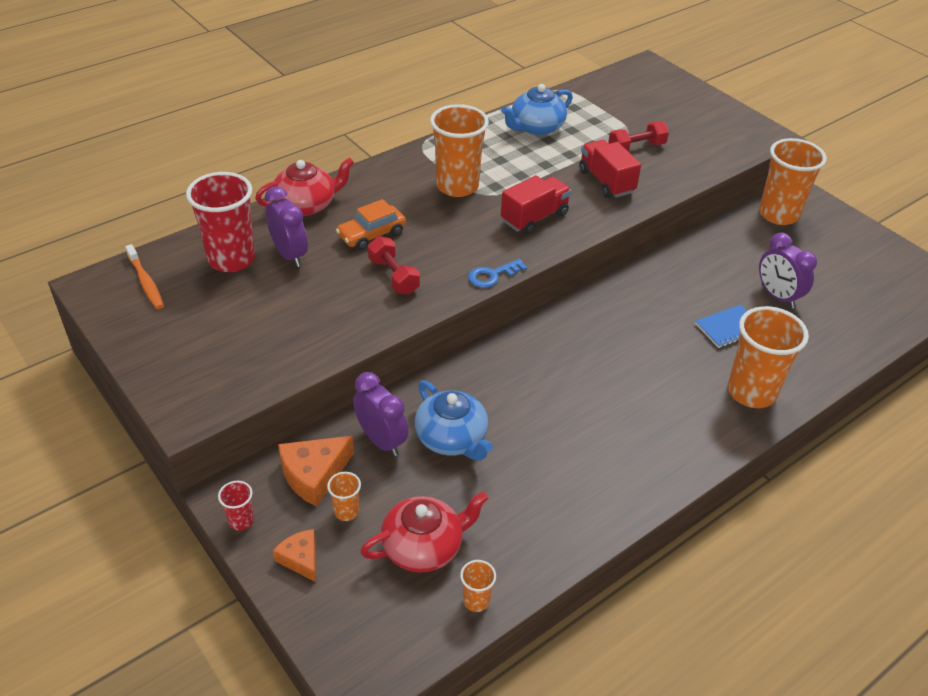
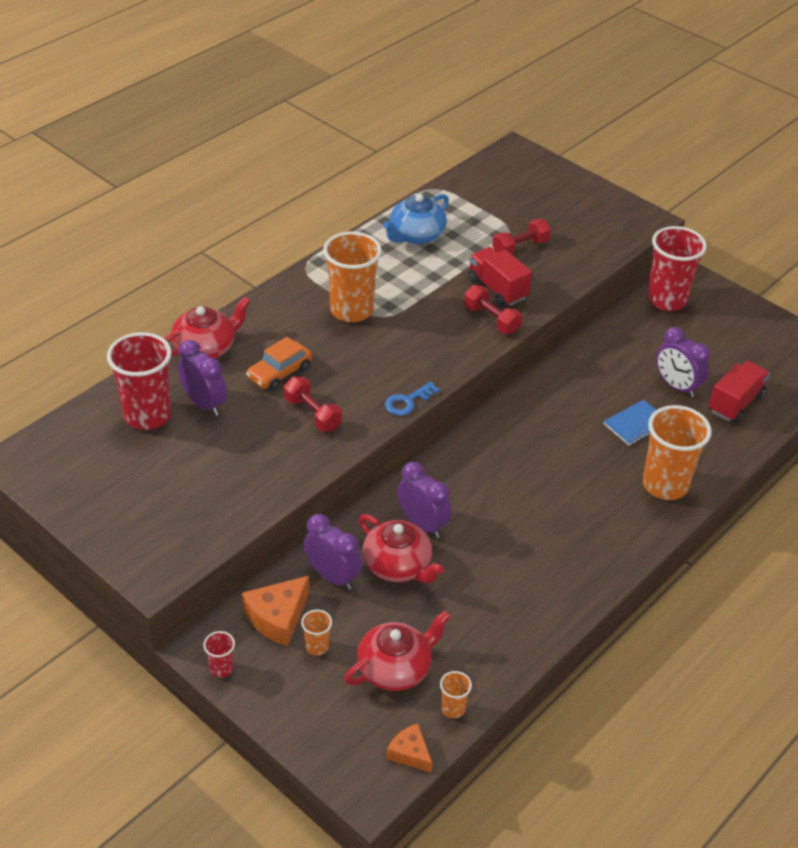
camera: 10 degrees left, 0 degrees up
(146, 282) = (69, 450): orange toothbrush -> none
(301, 559) = (286, 695): orange cheese -> orange cheese (410, 753)
(452, 438) = (398, 565): blue teapot -> red teapot
(487, 400) = (422, 524): none -> purple clock
(534, 218) = (435, 336): red truck -> red truck (735, 403)
(594, 209) = (491, 319): none -> red dumbbell
(778, 214) = (666, 300): orange cup -> red cup

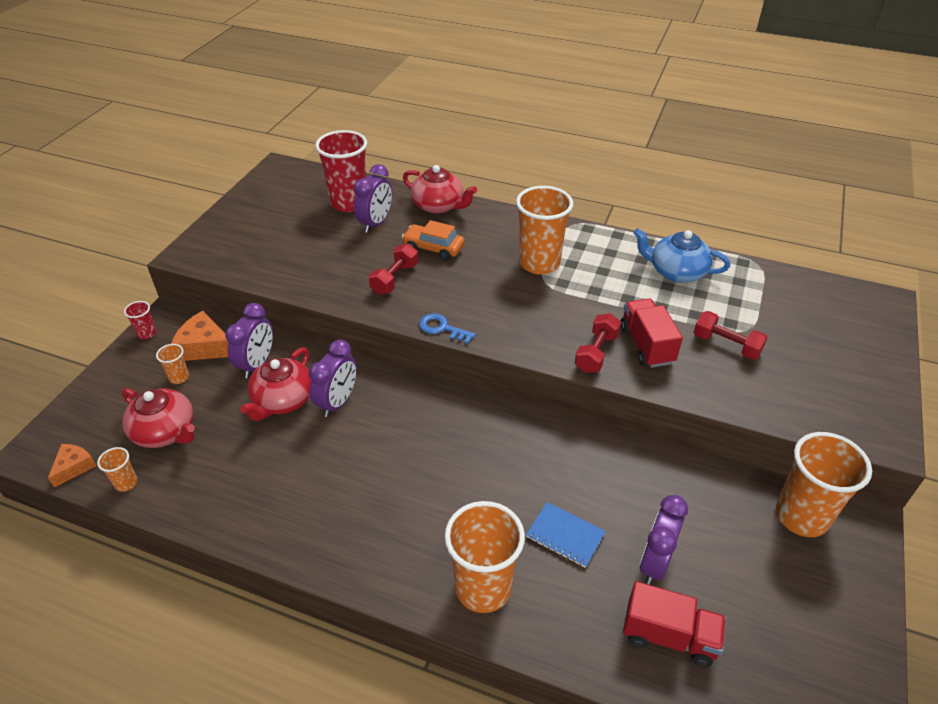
camera: 70 degrees right, 0 degrees up
(497, 289) = (646, 345): red truck -> red truck turned 45 degrees counterclockwise
(666, 300) = (801, 516): red cup -> orange cup

